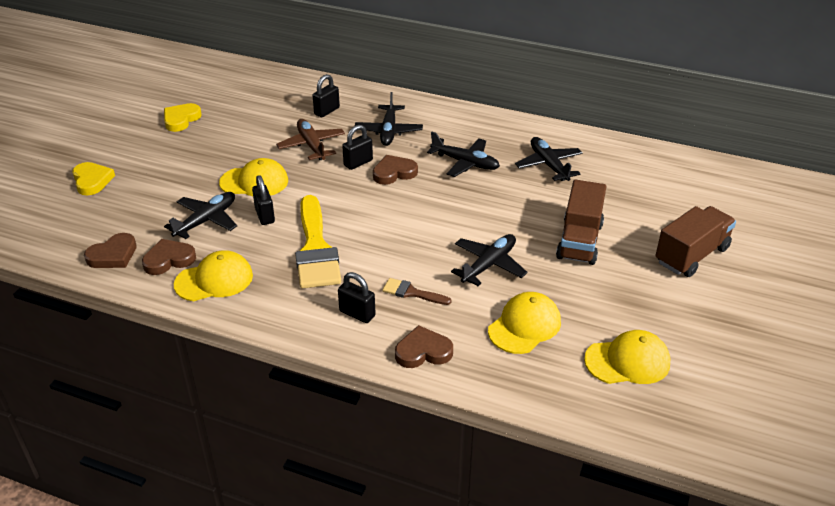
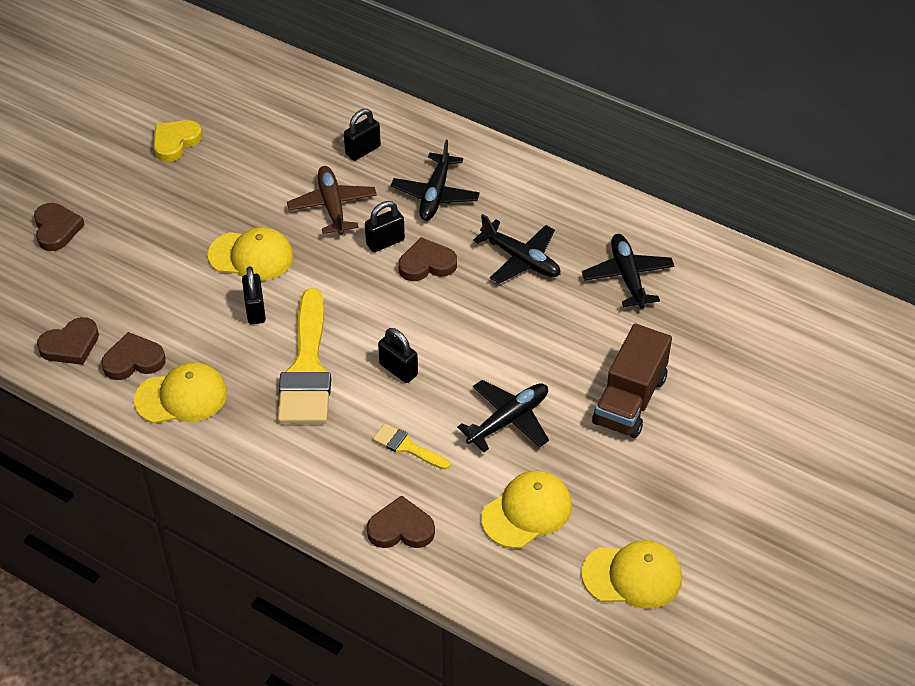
camera: 10 degrees right, 10 degrees up
(92, 181) = (56, 229): yellow heart -> brown heart
(206, 220) = (185, 308): black plane -> none
(357, 313) = (337, 467): black padlock -> black padlock (398, 369)
(412, 293) = (407, 447): brown brush -> yellow brush
(691, 255) = (762, 440): brown truck -> none

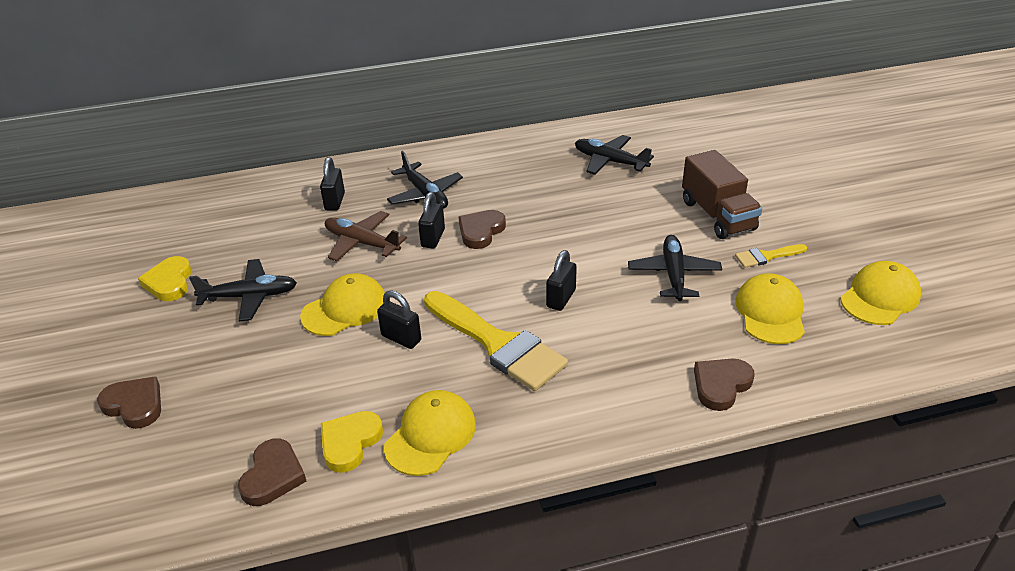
camera: 45 degrees left, 10 degrees down
(133, 360) = (350, 443): brown heart -> yellow heart
(398, 369) = (561, 298): black padlock -> black padlock turned 60 degrees counterclockwise
(407, 447) = (641, 336): yellow brush -> yellow brush (766, 256)
(521, 259) = (536, 192): black plane -> black plane (250, 296)

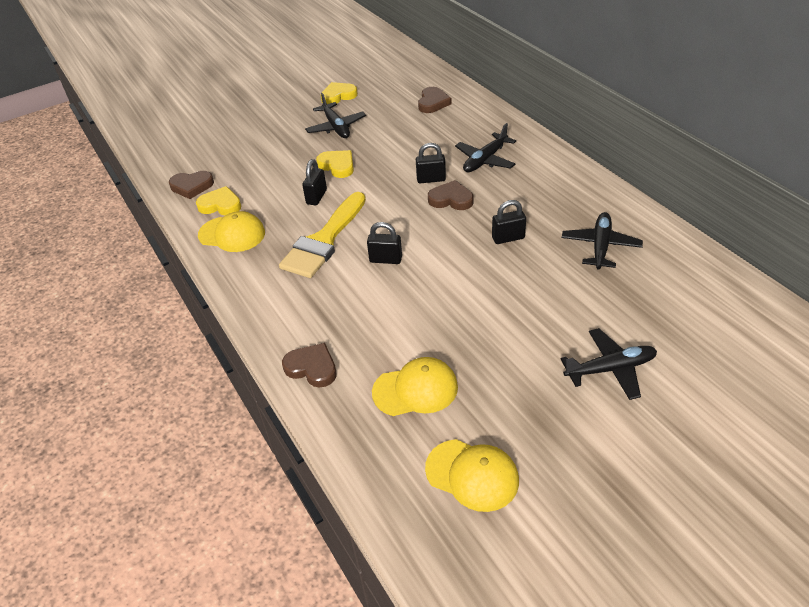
camera: 75 degrees right, 5 degrees up
(134, 405) = (235, 124): brown heart -> brown heart (433, 103)
(335, 201) = (452, 124): black padlock -> black padlock (508, 238)
(345, 309) = (337, 166): yellow cap -> yellow heart
(362, 243) = (410, 150): brown plane -> none
(673, 274) = (444, 318): black plane -> black plane (610, 369)
(717, 215) = (551, 334): brown truck -> none
(766, 256) = (500, 378): yellow brush -> none

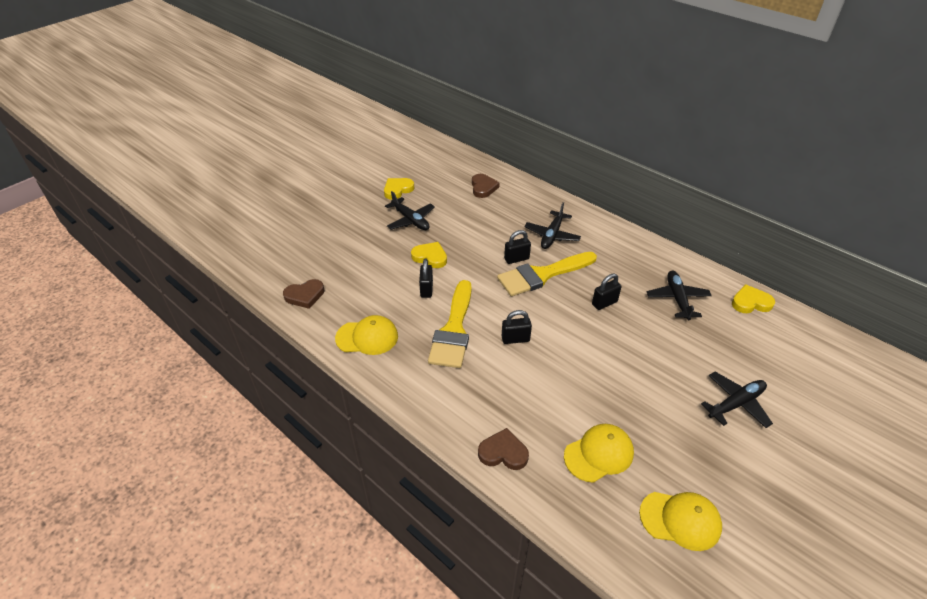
camera: 20 degrees left, 0 degrees up
(220, 205) = (342, 310): yellow heart -> yellow heart (750, 302)
(451, 199) = (542, 275): brown heart -> yellow brush

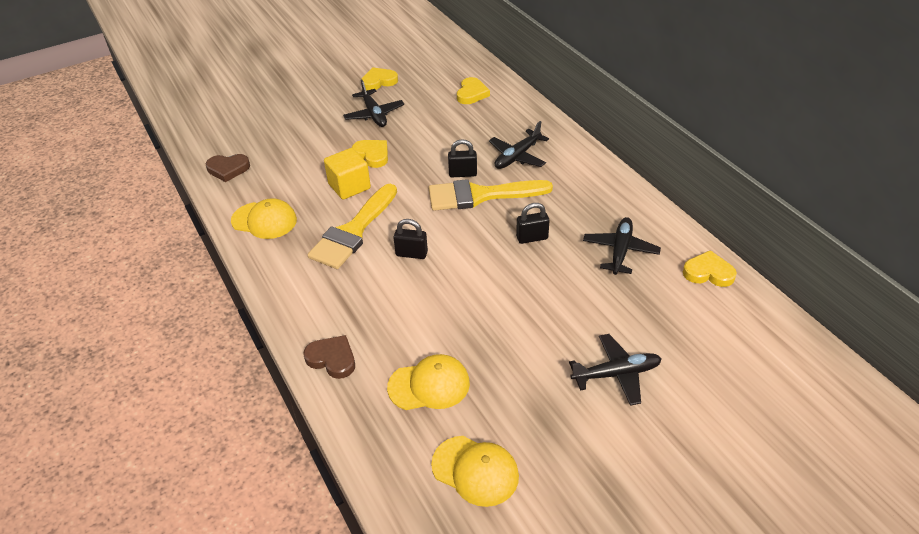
camera: 20 degrees right, 0 degrees up
(426, 289) = (349, 186): black padlock -> yellow cube
(483, 188) = (471, 94): brown heart -> yellow heart

